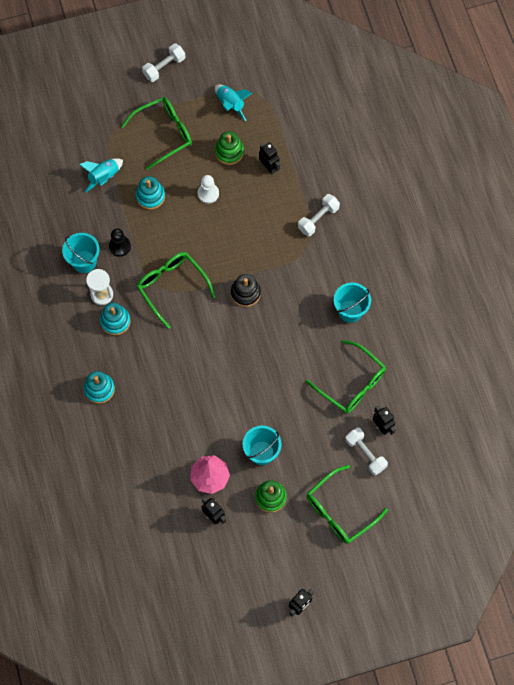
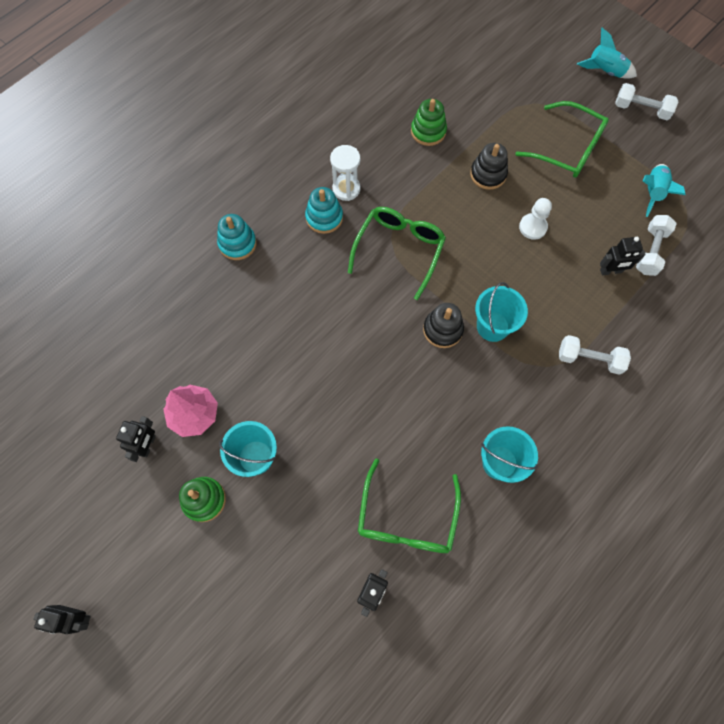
camera: 60 degrees right, 0 degrees up
(84, 262) = (372, 154): turquoise bucket -> turquoise bucket (492, 326)
(104, 177) = (477, 122): turquoise rocket -> turquoise rocket (605, 71)
(120, 246) = (411, 176): black pawn -> none
(150, 196) = (488, 174): turquoise stacking toy -> black stacking toy
(229, 152) = (597, 221): green stacking toy -> green stacking toy (428, 131)
(269, 167) = (611, 271): black robot -> black robot turned 60 degrees clockwise
(339, 511) = (229, 599): green glasses -> none
(365, 454) = (323, 589): white dumbbell -> white dumbbell (650, 251)

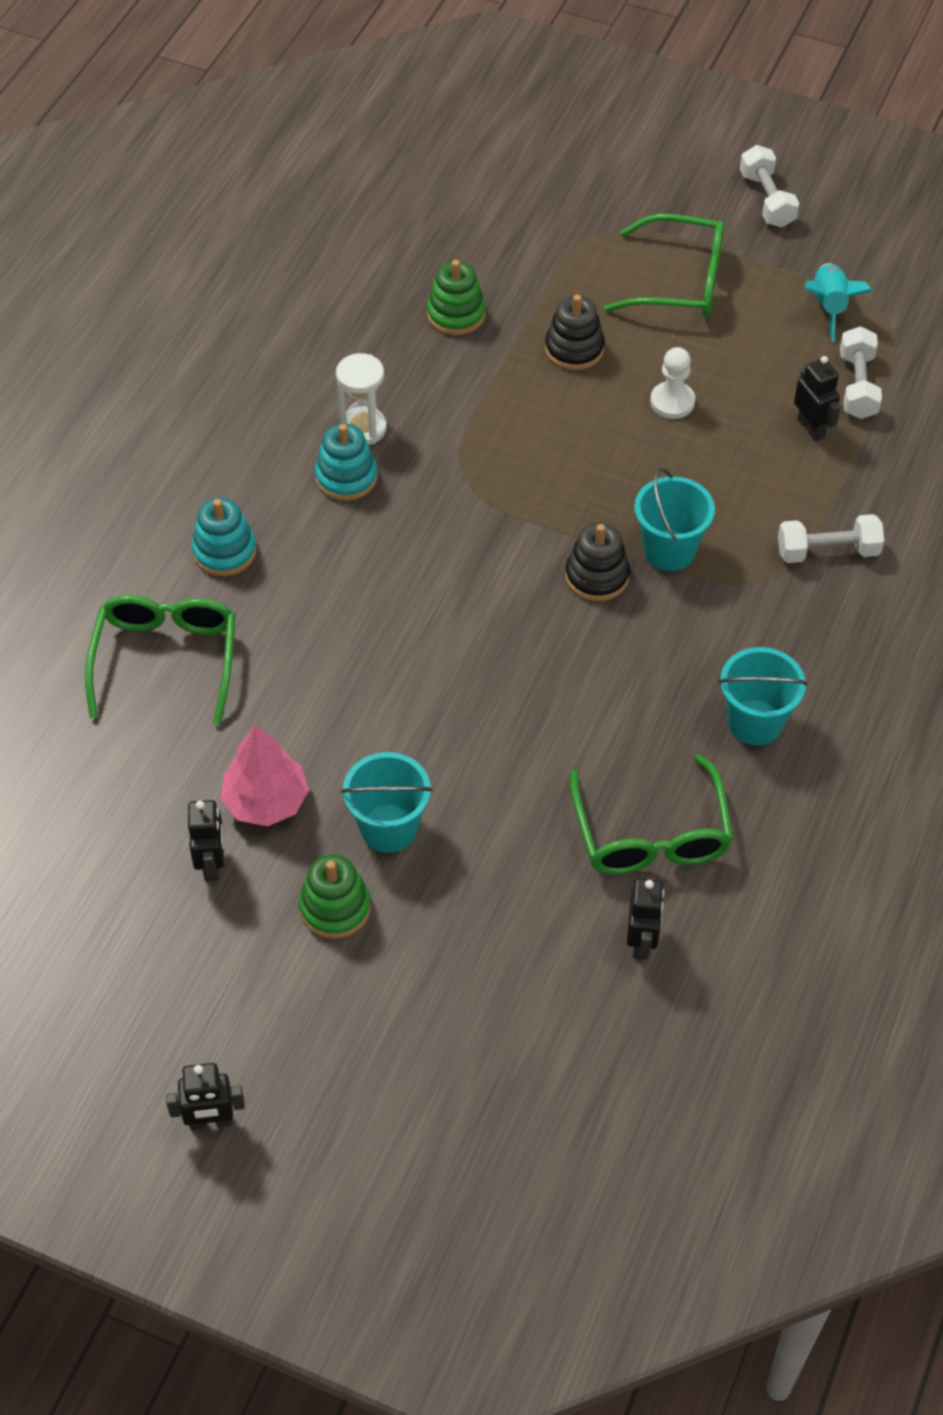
camera: 20 degrees left, 15 degrees down
(399, 250) = (484, 489): green glasses -> green glasses (166, 659)
(605, 71) = (691, 161): turquoise rocket -> none
(611, 271) = (811, 428): black robot -> black robot turned 90 degrees counterclockwise
(641, 109) = (766, 200): white dumbbell -> white dumbbell turned 75 degrees clockwise

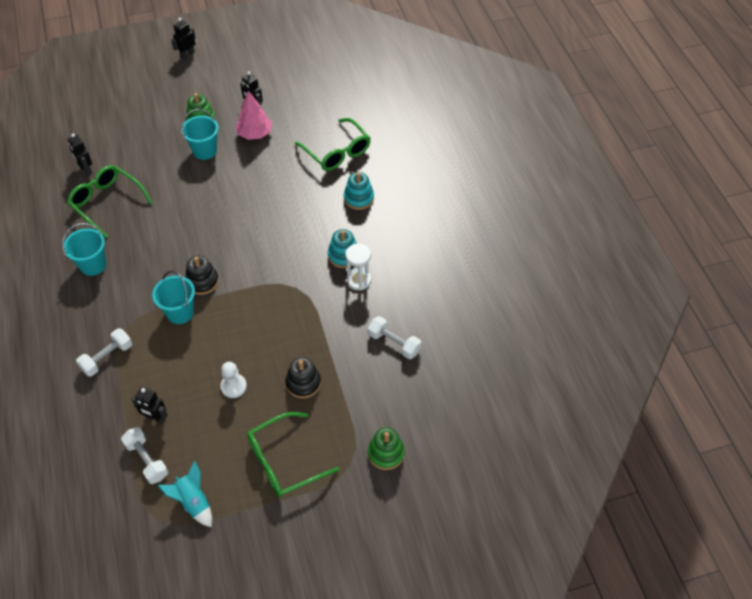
camera: 140 degrees right, 0 degrees up
(456, 314) = (375, 363): green stacking toy -> green stacking toy (386, 453)
(766, 200) = (279, 557): white dumbbell -> white dumbbell (394, 343)

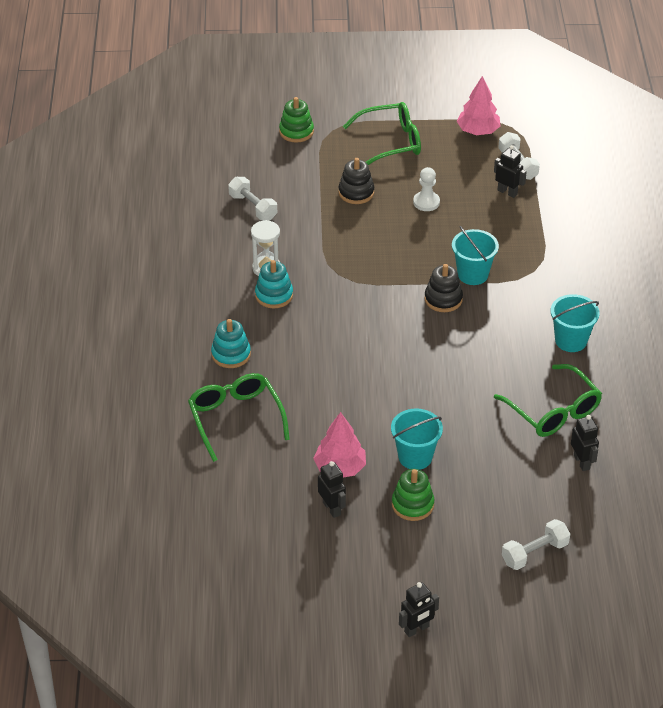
camera: 165 degrees left, 10 degrees down
(107, 358) = (554, 248): white dumbbell -> white dumbbell (534, 553)
(193, 502) = (478, 131): turquoise rocket -> pink tree

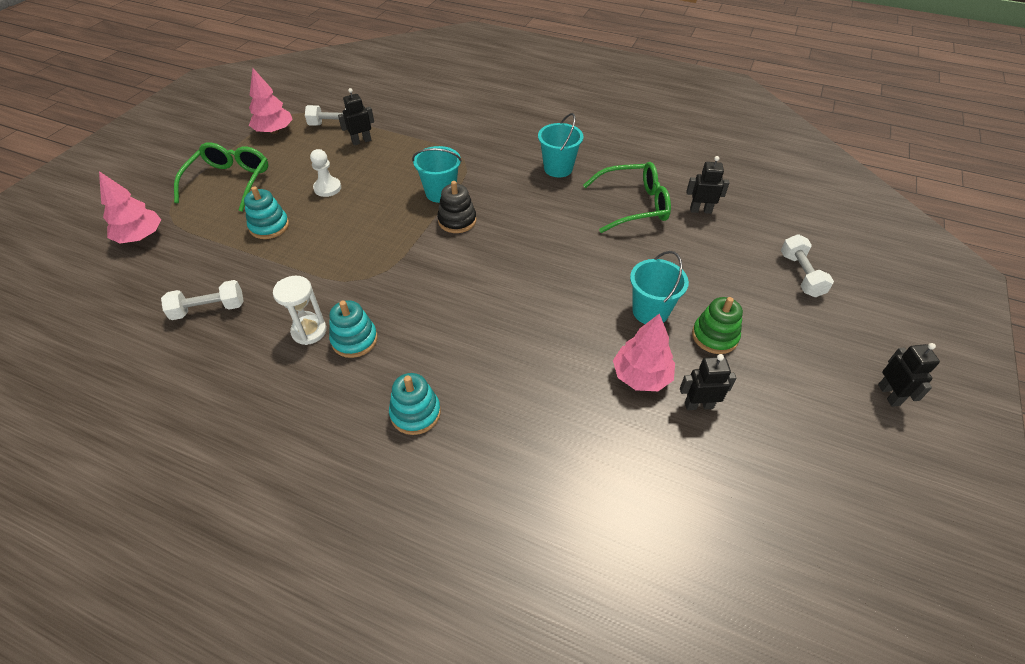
camera: 65 degrees left, 5 degrees up
(235, 418) = (520, 447): green glasses -> none
(296, 132) = (140, 237): green stacking toy -> pink tree
(356, 192) = (269, 226): black stacking toy -> turquoise stacking toy

